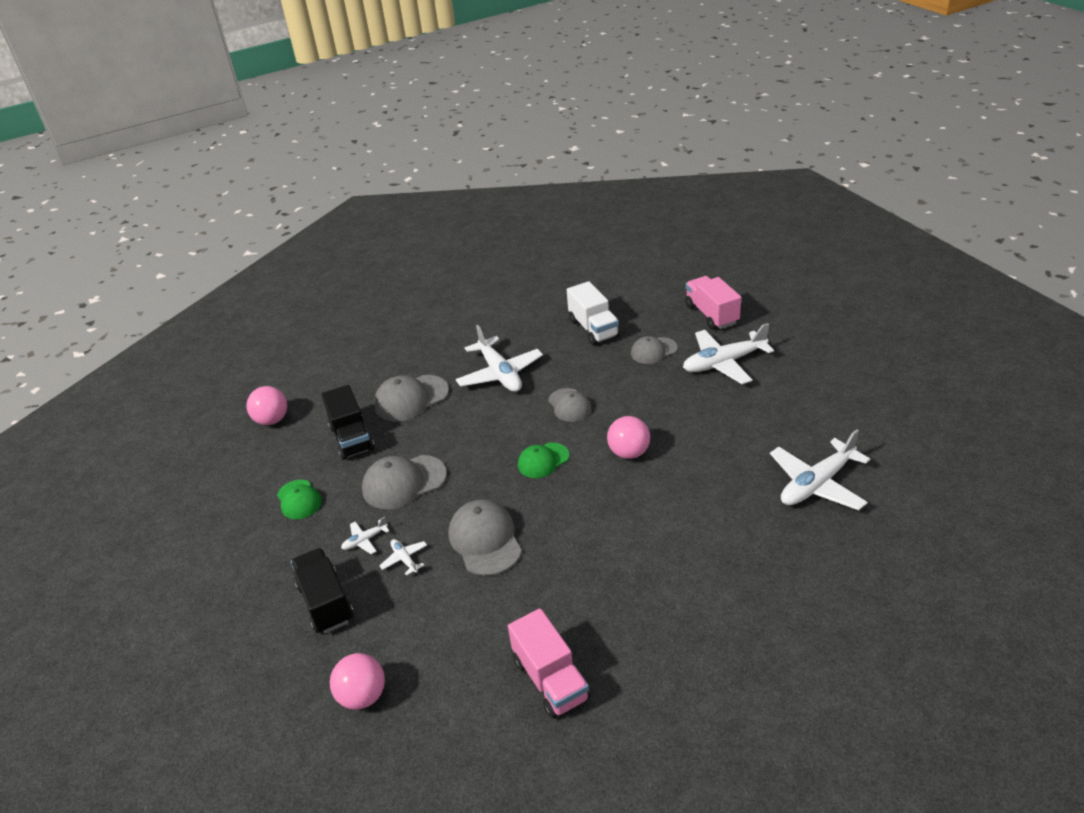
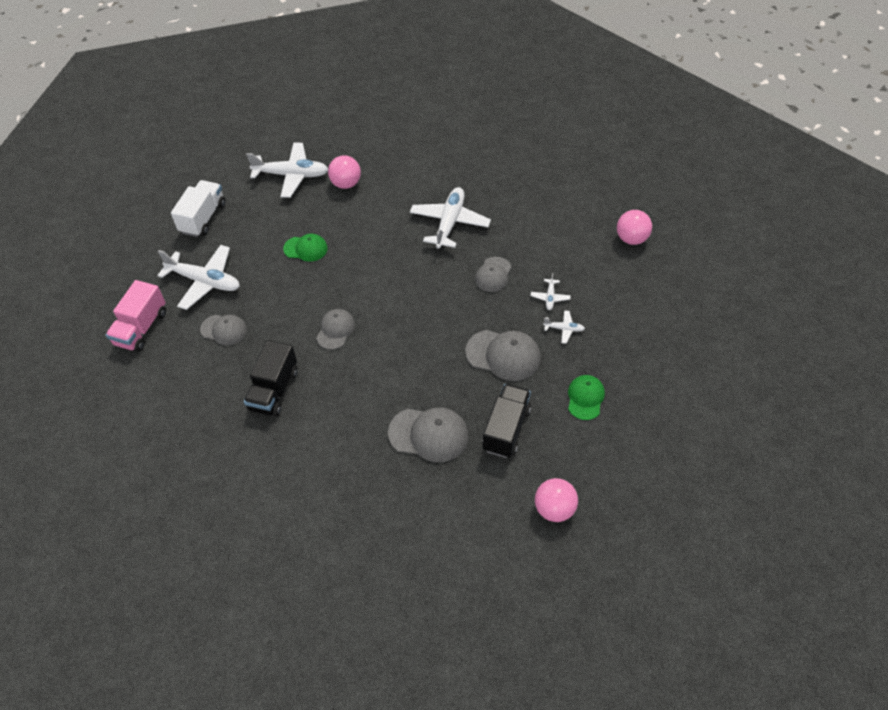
camera: 140 degrees left, 15 degrees up
(326, 603) = (617, 304): black truck -> black truck (274, 390)
(485, 540) = (493, 275): grey cap -> grey cap, size x0.64
(500, 374) = (342, 402): white plane -> white plane (449, 223)
(543, 460) = (403, 301): green cap -> green cap (306, 249)
(551, 679) = (533, 185): pink truck -> none
(593, 328) = (225, 389): white truck -> white truck (203, 218)
(629, 453) = (350, 266): pink ball -> pink ball (346, 184)

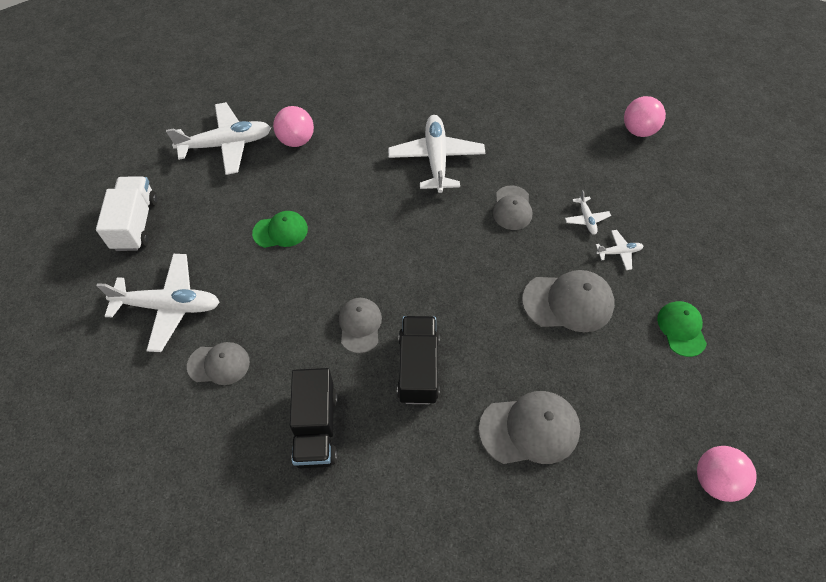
camera: 20 degrees left, 5 degrees up
(141, 328) = (107, 393): pink truck -> none
(506, 429) = (614, 394): black truck -> black truck (418, 368)

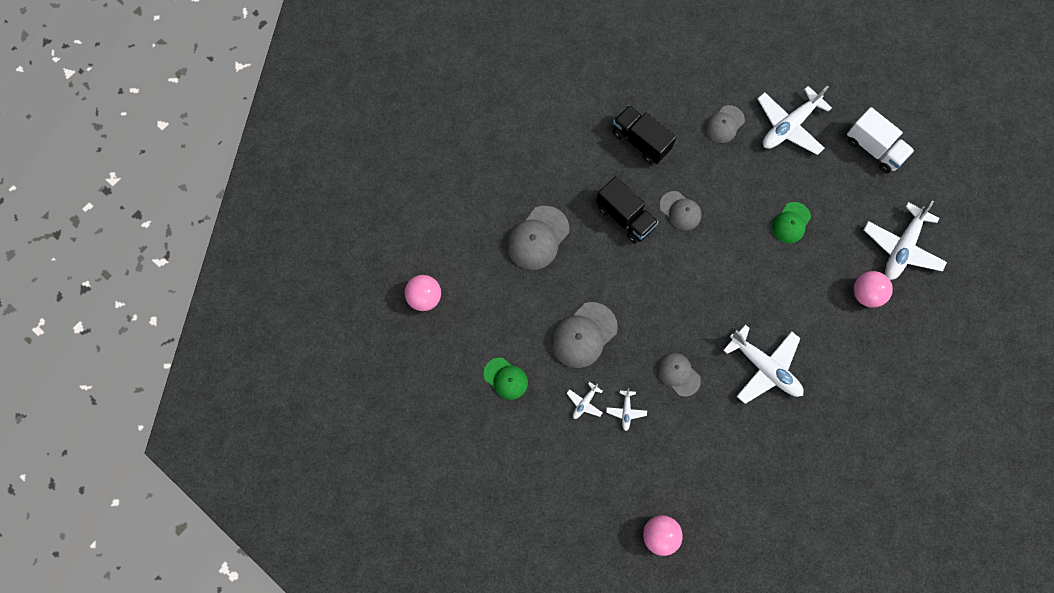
camera: 135 degrees right, 15 degrees up
(586, 219) = (626, 411): white plane -> white plane turned 120 degrees counterclockwise

